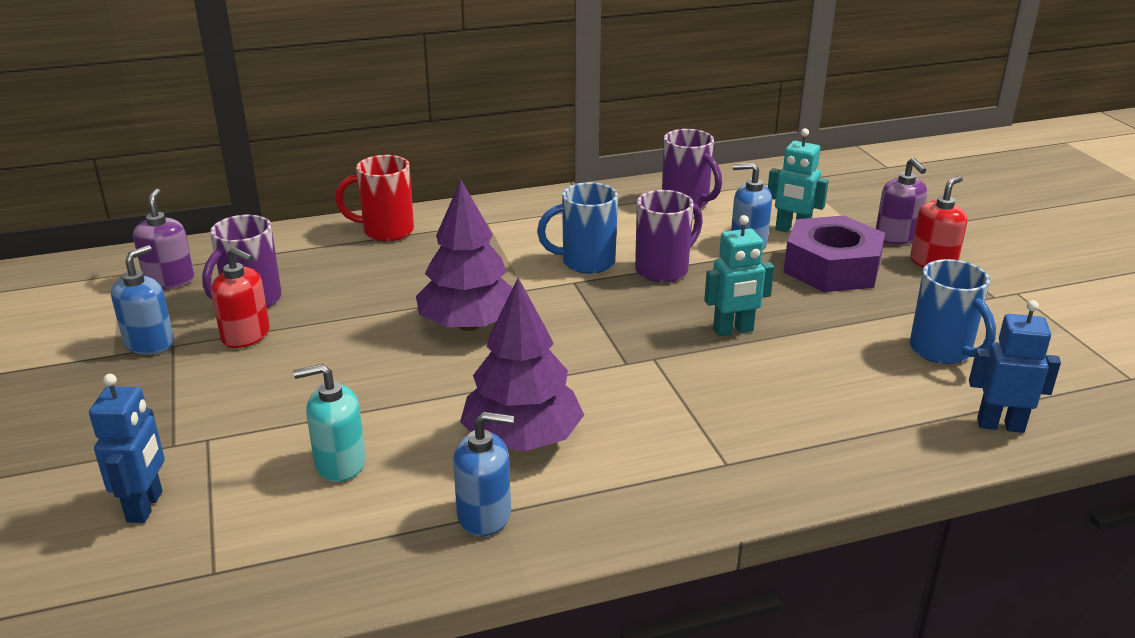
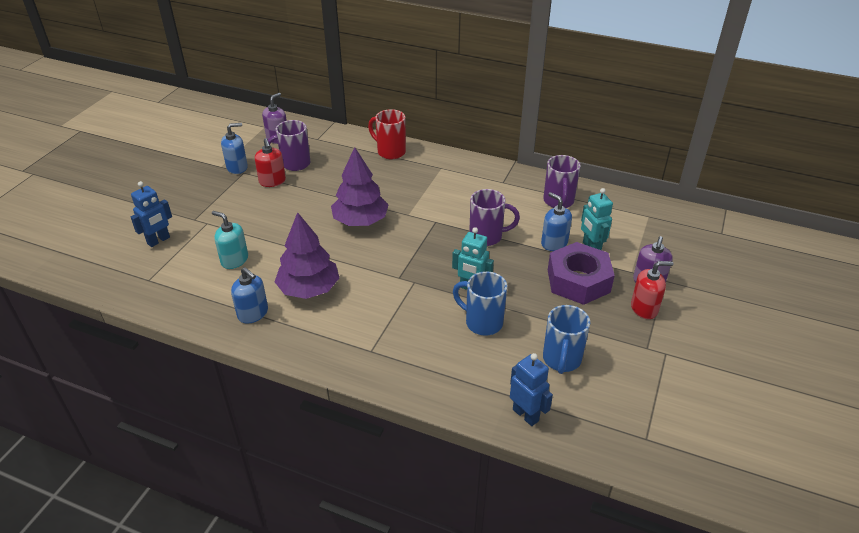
camera: 40 degrees right, 10 degrees up
(586, 263) = (455, 213): blue mug -> blue mug (482, 322)

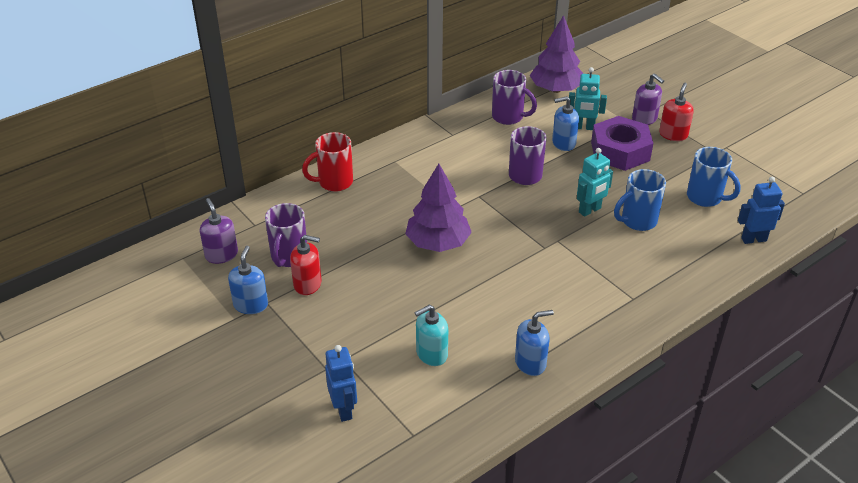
camera: 60 degrees left, 0 degrees up
(309, 289) = (519, 312): purple tree -> purple tree (556, 89)

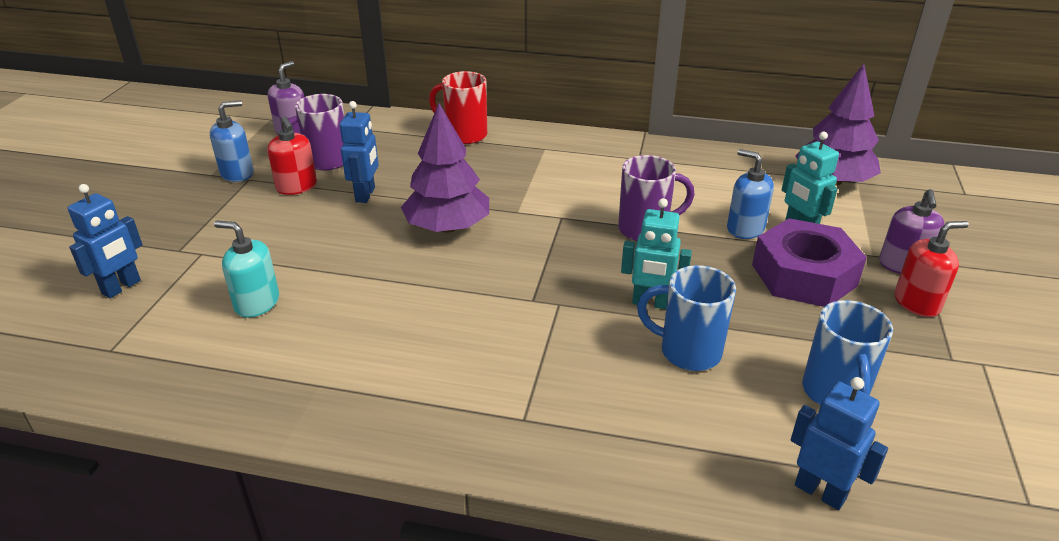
camera: 50 degrees right, 5 degrees down
(358, 258) = (366, 195): none -> blue robot
(508, 117) = (726, 175): purple mug -> none
(530, 363) = (305, 383): blue soap dispenser -> none

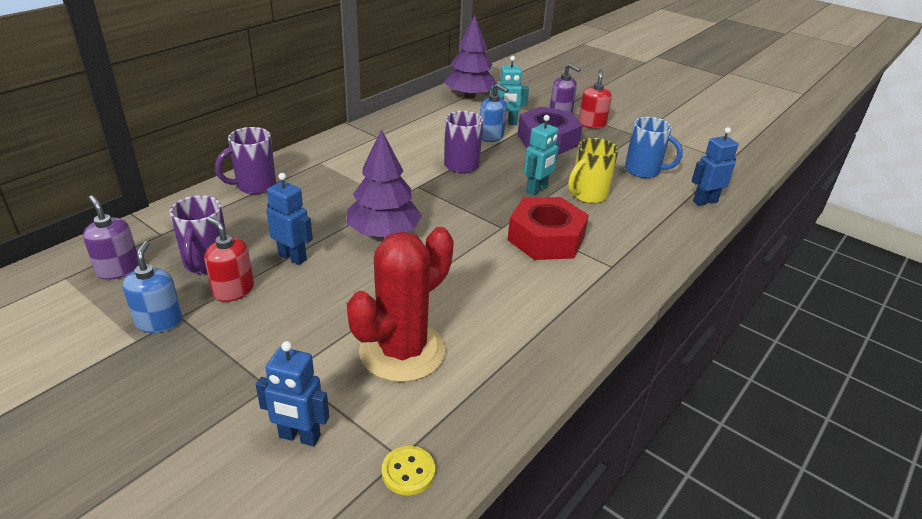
camera: 65 degrees left, 0 degrees up
(91, 361) = (408, 472): none -> yellow button
(122, 287) = (299, 437): blue robot -> blue robot turned 135 degrees clockwise
(257, 303) = (402, 351): turquoise soap dispenser -> red cactus
(297, 187) = (233, 290): red soap dispenser -> red soap dispenser turned 135 degrees counterclockwise
(464, 135) = (254, 186): red mug -> purple mug
(539, 342) = (546, 238): none -> red nut
(687, 352) = (587, 195): blue mug -> yellow mug
(745, 228) = (491, 137): blue soap dispenser -> blue soap dispenser turned 120 degrees counterclockwise

